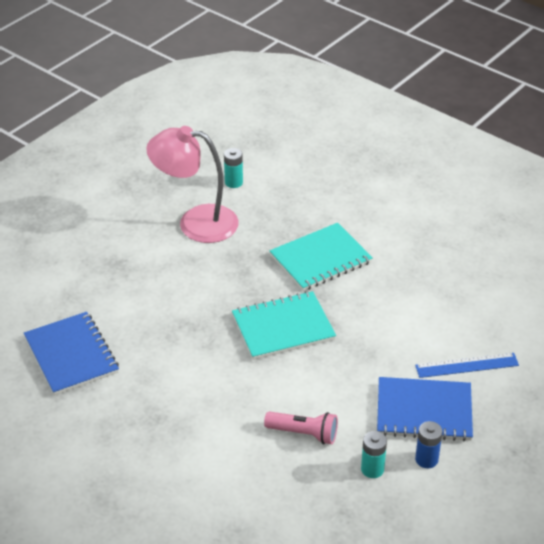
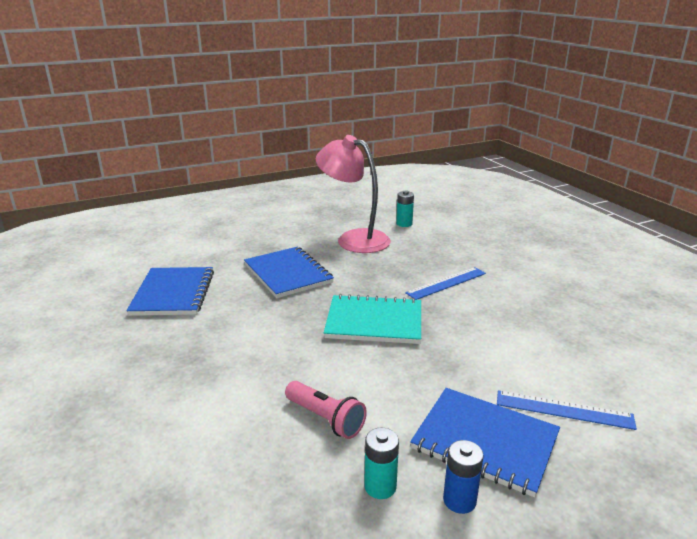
camera: 25 degrees right, 15 degrees down
(164, 294) = (288, 274): none -> blue notebook
(320, 259) = (446, 283): turquoise notebook -> blue ruler

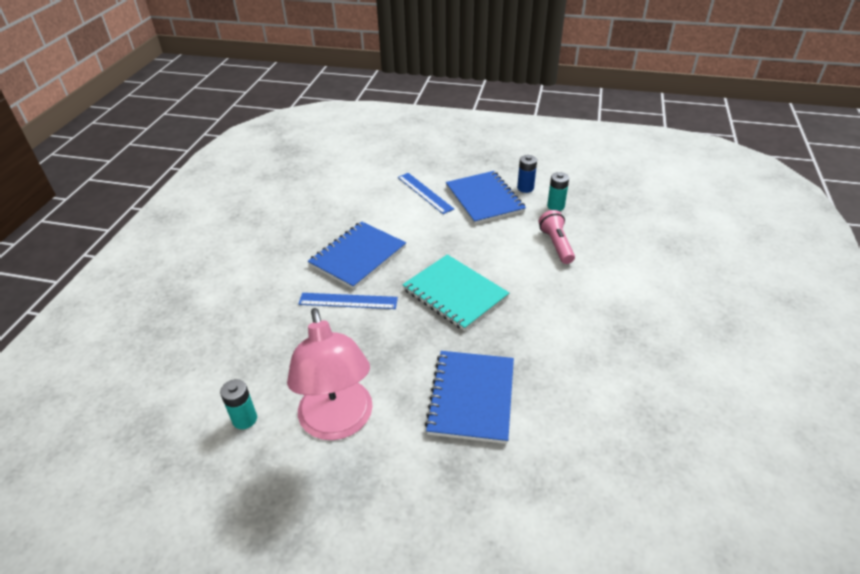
camera: 140 degrees left, 15 degrees up
(173, 293) = (614, 434): blue notebook -> blue notebook (358, 256)

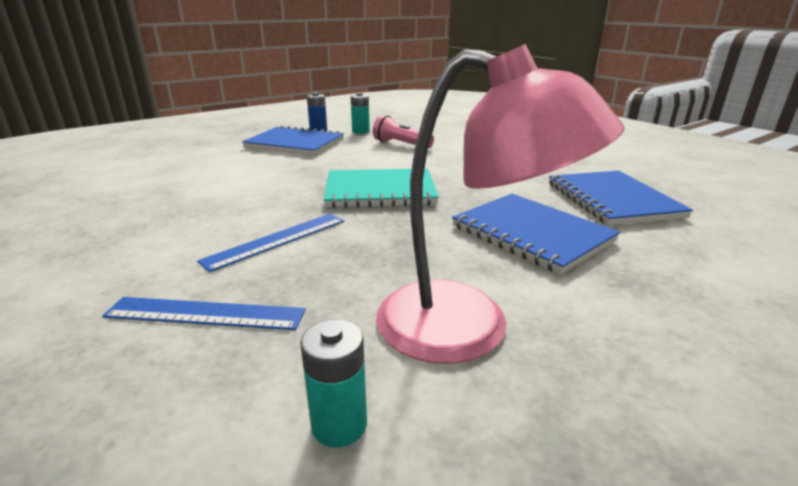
camera: 50 degrees left, 15 degrees down
(358, 256) = (225, 210): blue notebook -> blue notebook (612, 200)
(425, 193) = (226, 156): blue ruler -> blue ruler (205, 313)

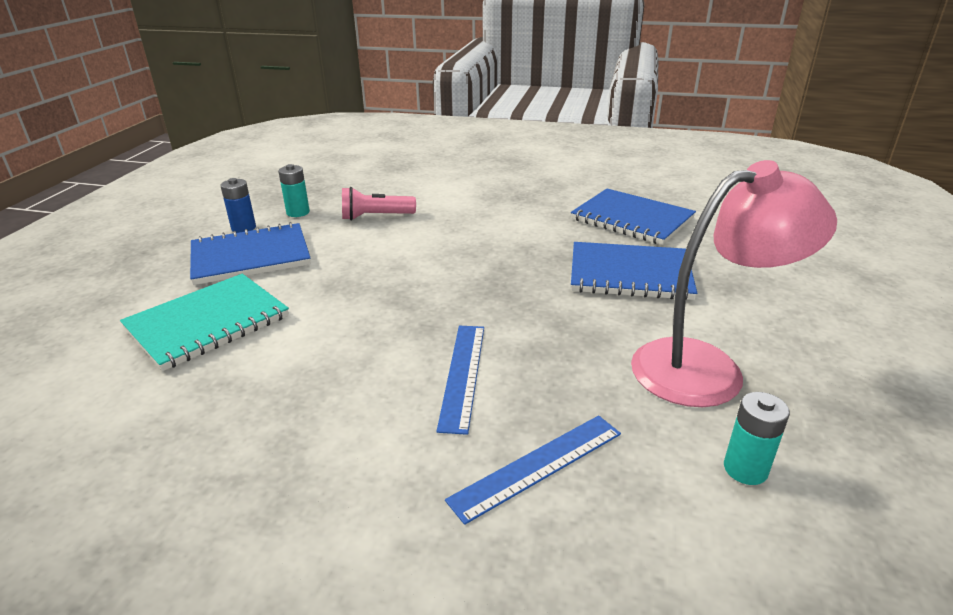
camera: 40 degrees left, 5 degrees up
(380, 191) = (456, 282): turquoise notebook -> turquoise notebook (208, 323)

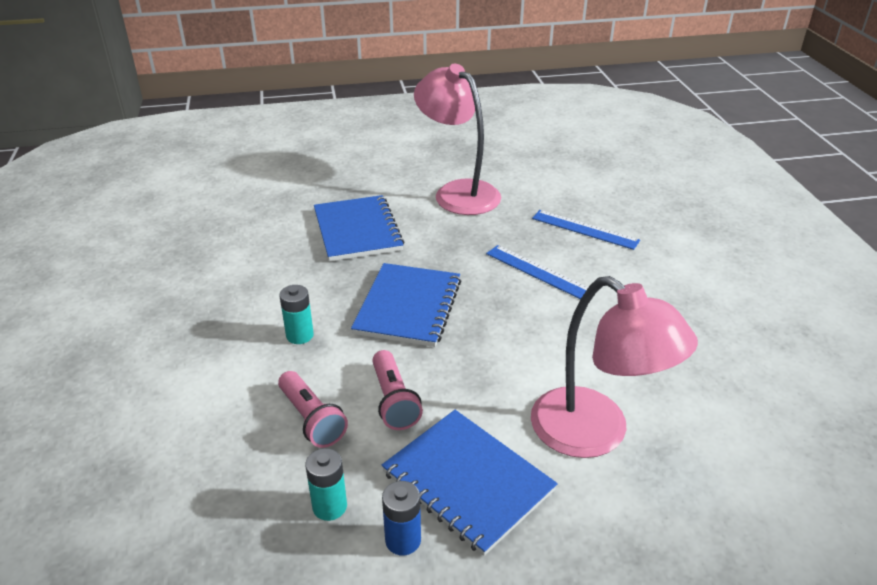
camera: 115 degrees left, 5 degrees up
(208, 323) = (595, 434): turquoise notebook -> pink lamp
(357, 246) = (394, 401): none -> pink flashlight
(462, 374) = (538, 272): blue ruler -> blue ruler turned 60 degrees clockwise
(632, 219) = (247, 243): blue notebook -> blue notebook (408, 307)
(745, 469) = (531, 178): turquoise battery -> turquoise battery (300, 335)

